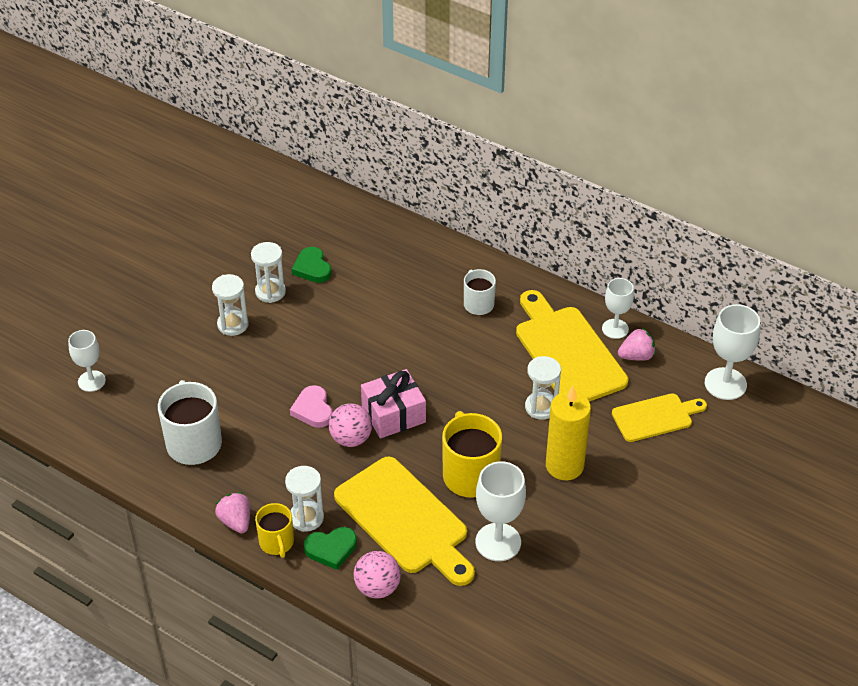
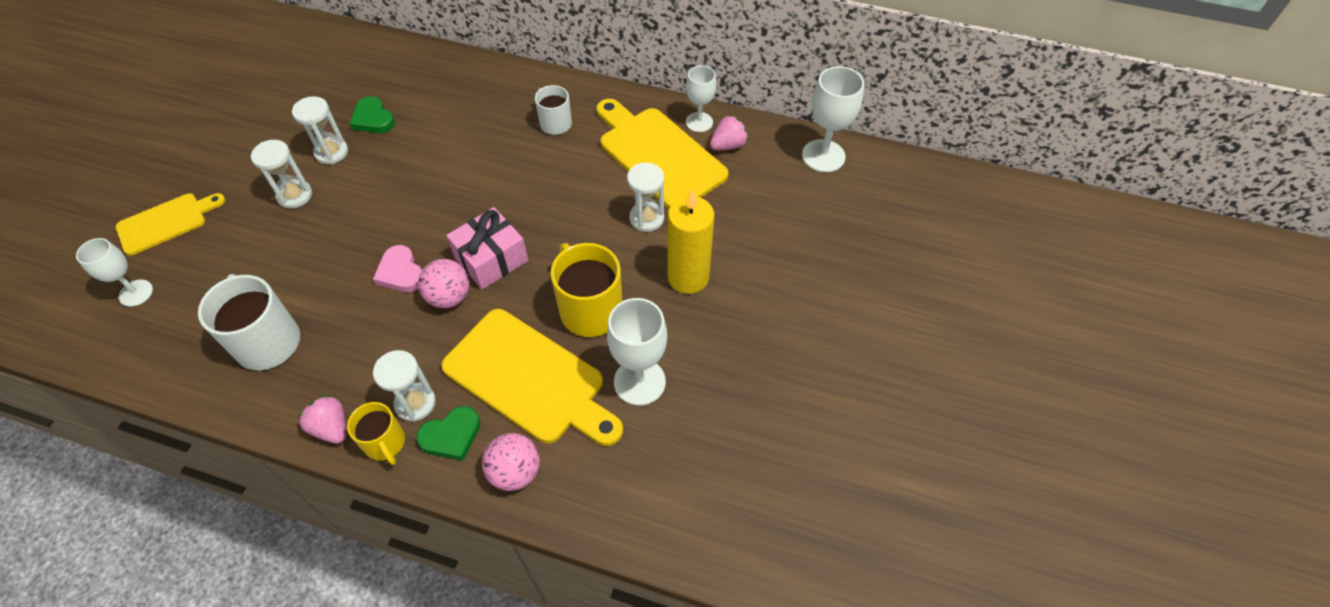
camera: 15 degrees left, 10 degrees up
(655, 417) = (766, 204): yellow cutting board -> yellow cutting board (166, 222)

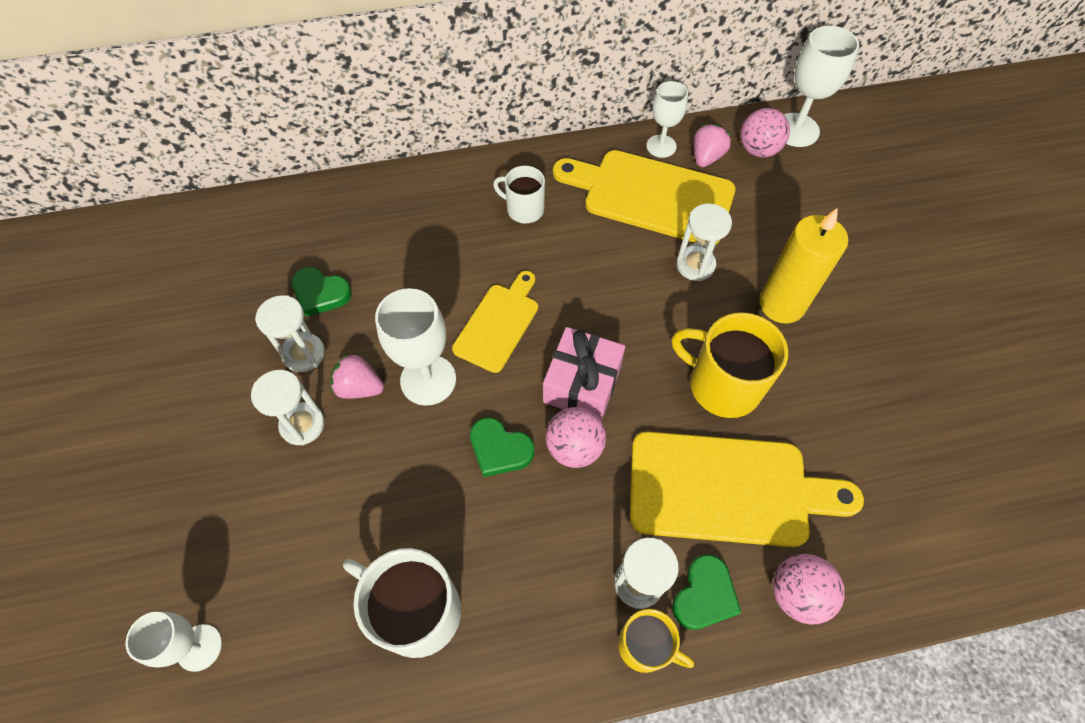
camera: 30 degrees left, 5 degrees up
(166, 222) = (164, 539): yellow cutting board -> yellow cutting board (498, 323)
(331, 427) = (574, 665): pink strawberry -> pink strawberry (359, 387)
(400, 272) = (500, 449): pink heart -> green heart
(639, 382) = (828, 432): white goblet -> white goblet (428, 380)
(776, 157) = (758, 150): none -> pink ball

